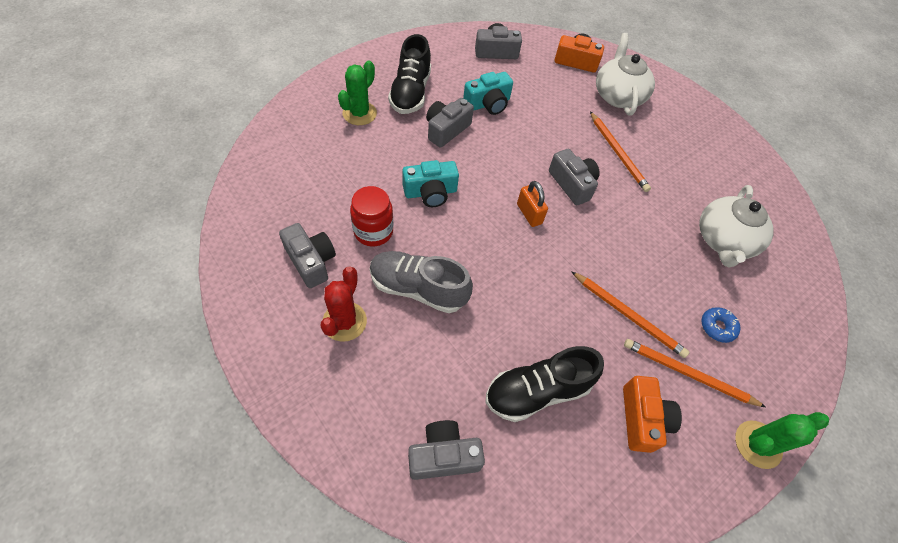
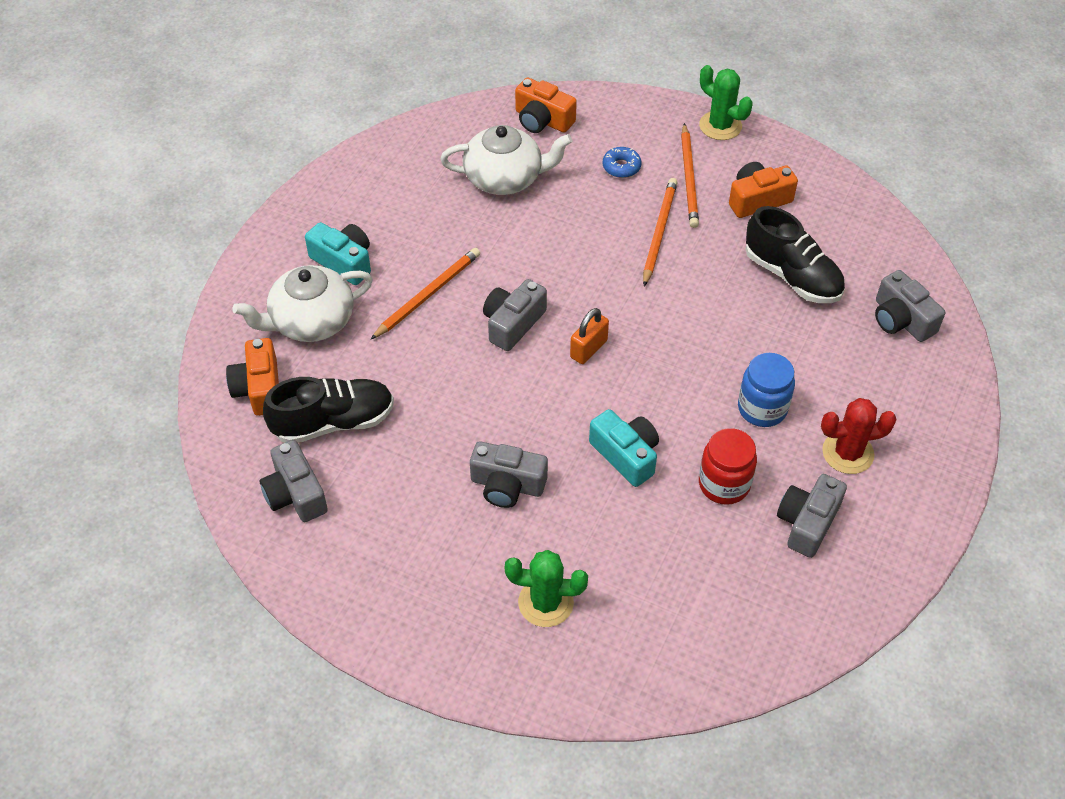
camera: 110 degrees left, 5 degrees down
(410, 93) = (461, 561): black shoe -> black shoe (333, 422)
(418, 289) = (762, 408): grey shoe -> blue jar
(488, 104) = (423, 459): turquoise camera -> turquoise camera (343, 262)
(792, 296) = (542, 120): none -> orange camera

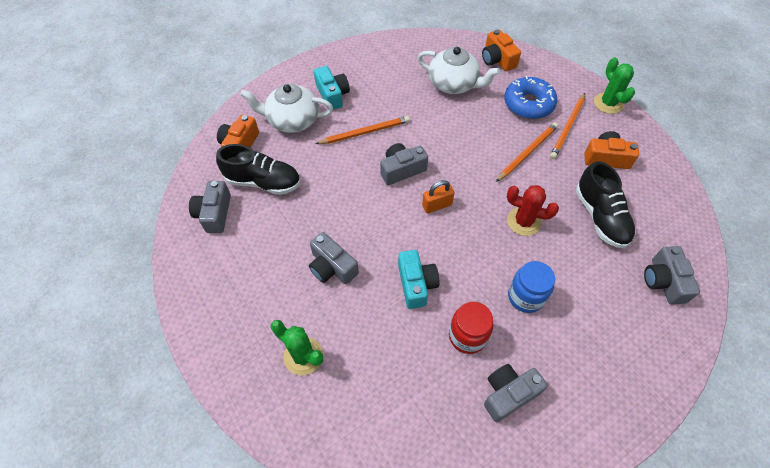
camera: 30 degrees right, 5 degrees up
(621, 167) = (528, 104): blue donut -> blue donut, size x1.97
(847, 453) = (568, 358): red cactus -> red cactus (523, 221)

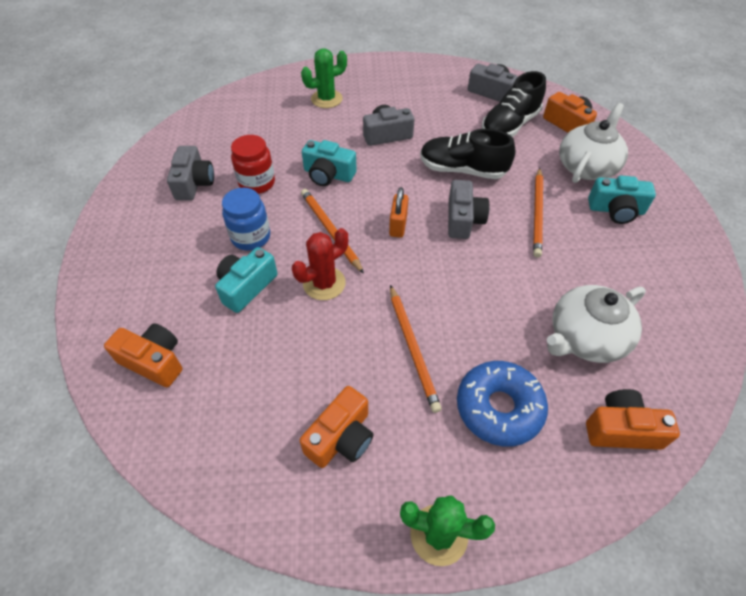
camera: 120 degrees right, 5 degrees down
(567, 127) = (425, 429): orange pencil -> orange pencil (330, 230)
(567, 267) = (246, 287): none -> turquoise camera
(600, 217) = (270, 360): black shoe -> black shoe (462, 170)
(663, 281) = (154, 361): grey camera -> orange camera

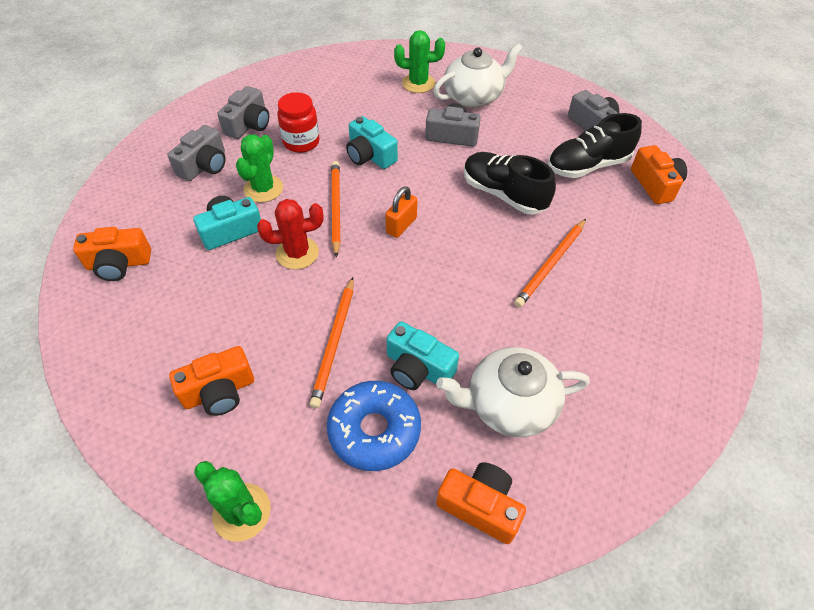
camera: 25 degrees right, 0 degrees up
(154, 361) = (119, 264): orange camera -> orange camera turned 120 degrees clockwise
(251, 237) = (263, 189): blue jar -> green cactus
(463, 220) = (469, 243): grey camera -> grey camera (204, 166)
(587, 167) = (643, 236): white teapot -> white teapot (474, 96)
(616, 210) = (642, 292): turquoise camera -> turquoise camera (418, 368)

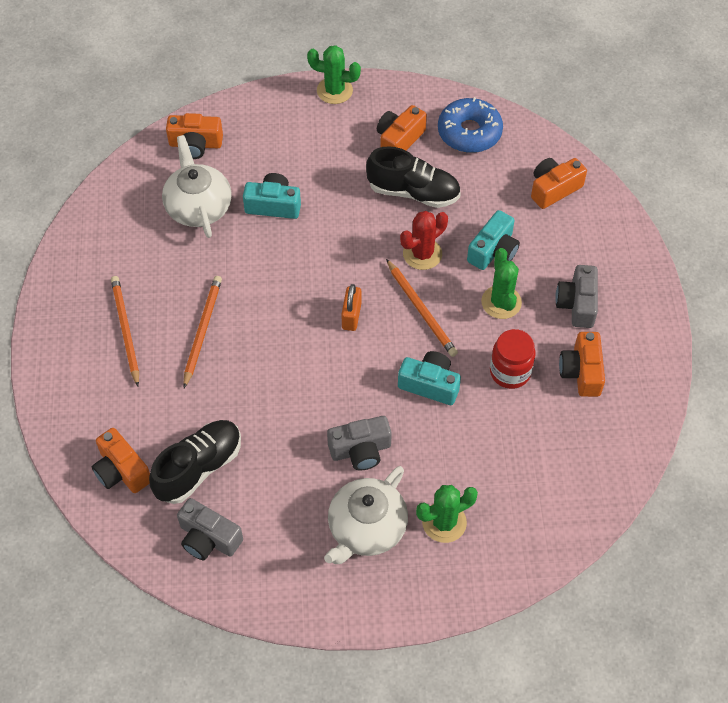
camera: 155 degrees right, 5 degrees up
(249, 125) = (581, 372): grey camera -> orange camera
(334, 342) = (344, 199): orange pencil -> orange pencil (125, 330)
(374, 430) = (282, 157): blue donut -> blue donut (469, 132)
(503, 194) = (273, 391): black shoe -> black shoe (413, 192)
(509, 404) = (198, 207): white teapot -> white teapot turned 75 degrees counterclockwise

